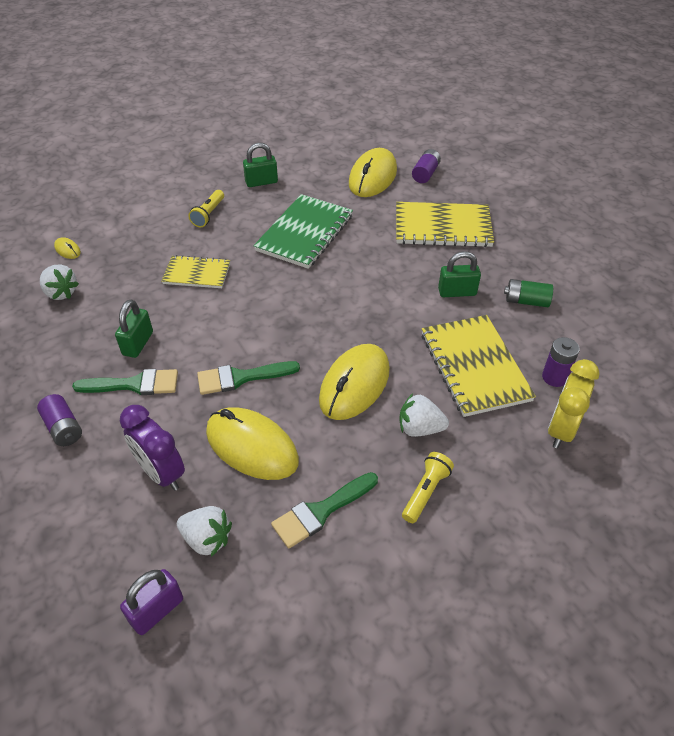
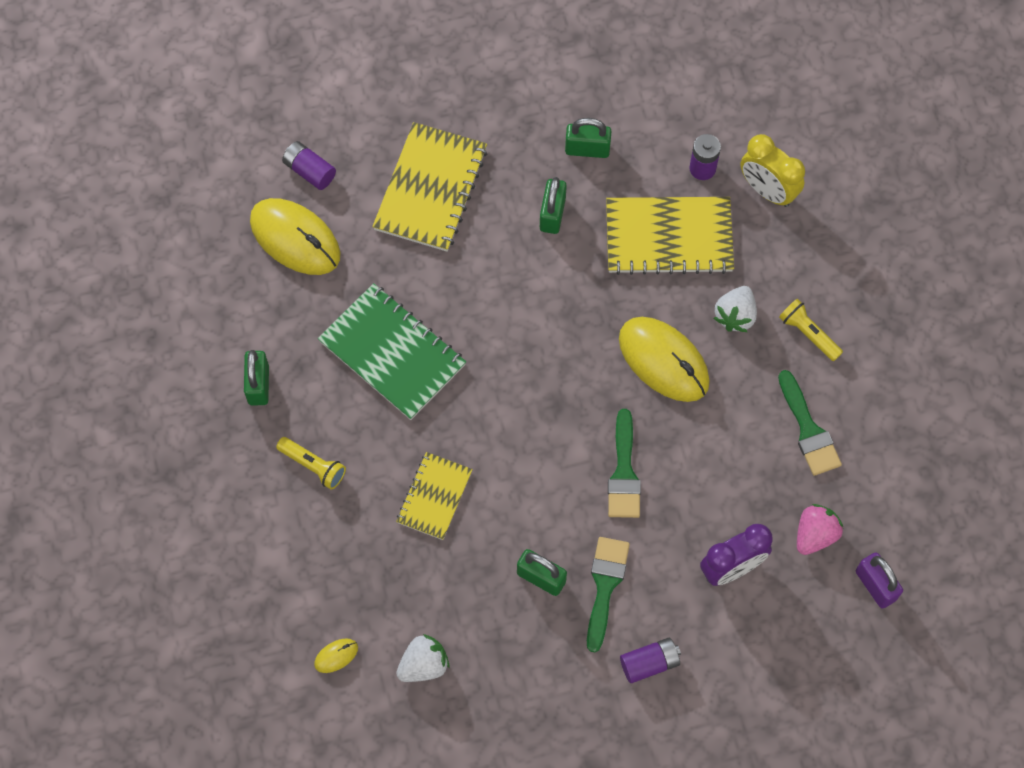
camera: 75 degrees left, 20 degrees up
(207, 539) = (815, 535): white strawberry -> pink strawberry
(251, 447) = (719, 478): yellow mouse -> none
(526, 301) = (587, 149): green battery -> green padlock

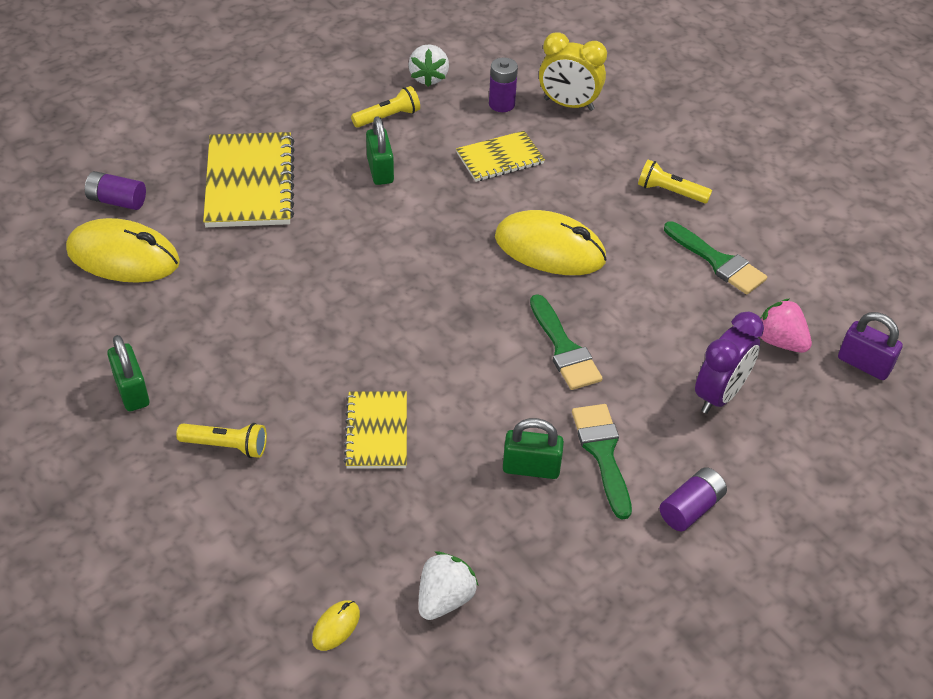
camera: 25 degrees left, 20 degrees down
(392, 353) = (271, 321): green notebook -> none
(587, 149) = (388, 117): green padlock -> yellow flashlight
(669, 237) = (500, 158): yellow notebook -> yellow notebook, size x0.60
(735, 316) = (596, 197): white strawberry -> white strawberry (428, 77)
(815, 535) = (780, 341): pink strawberry -> pink strawberry turned 60 degrees counterclockwise

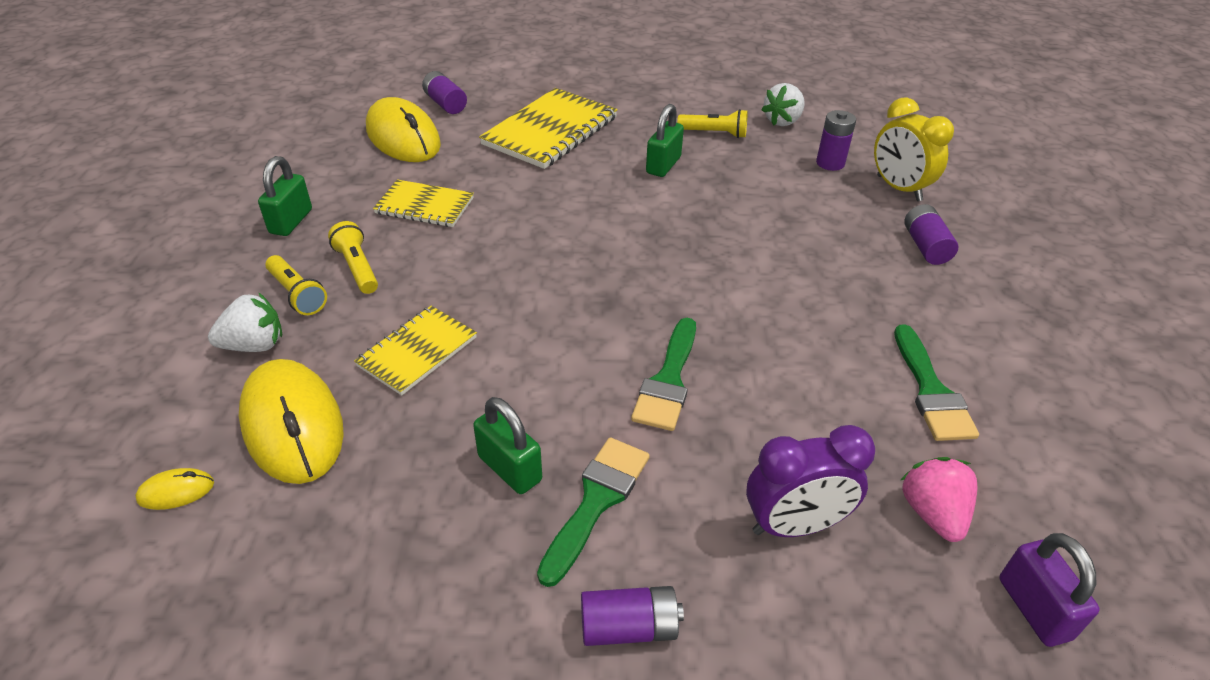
camera: 40 degrees right, 5 degrees down
(444, 599) = (286, 535): white strawberry -> white strawberry (254, 345)
(500, 158) = (782, 200): yellow notebook -> yellow notebook (424, 206)
(550, 249) = (751, 290): yellow mouse -> yellow mouse (293, 425)
(627, 149) = (925, 246): none -> purple battery
(670, 192) = (937, 302): yellow flashlight -> yellow flashlight (357, 268)

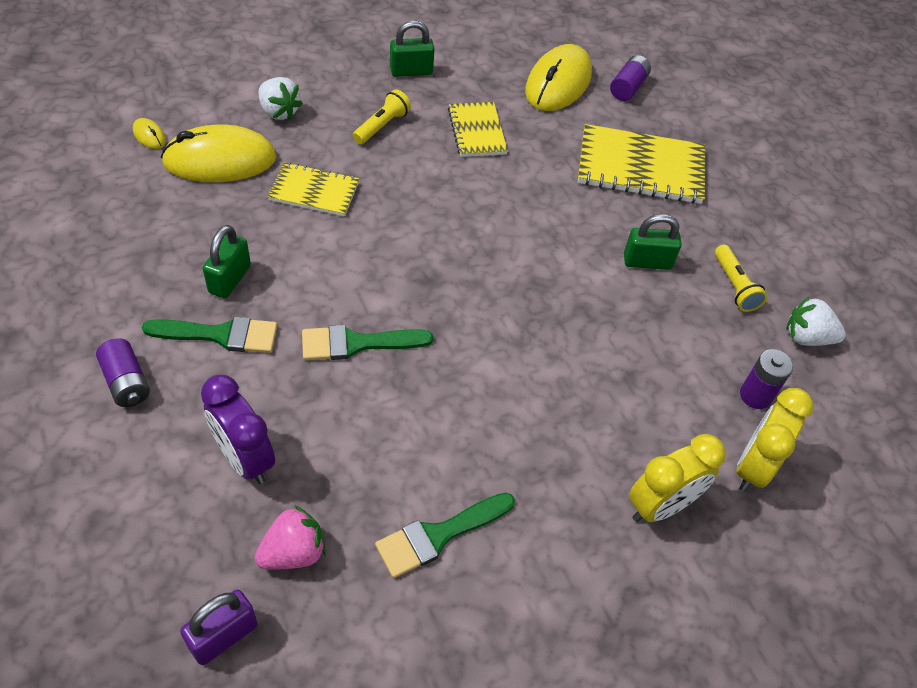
camera: 60 degrees right, 10 degrees up
(293, 425) = (220, 160): yellow mouse -> yellow mouse turned 45 degrees clockwise
(297, 294) = (337, 109): yellow flashlight -> none
(925, 246) = (660, 506): purple battery -> yellow clock

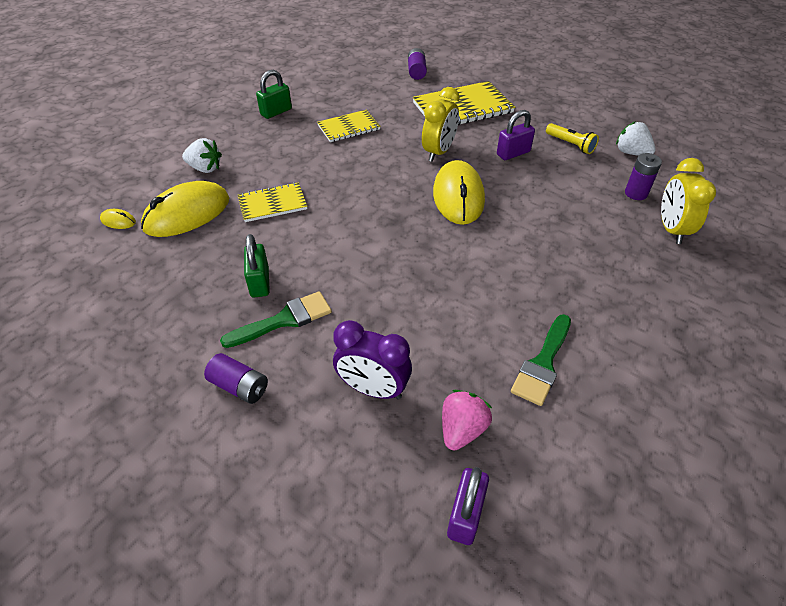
camera: 25 degrees left, 5 degrees down
(357, 343) = (384, 278): green brush -> none
(382, 126) = (285, 148): yellow flashlight -> none
(477, 131) = (349, 127): yellow notebook -> yellow notebook turned 75 degrees counterclockwise
(558, 83) = (374, 84): yellow mouse -> yellow mouse (458, 196)
(647, 261) = (513, 153): green padlock -> purple padlock
(660, 506) = (647, 275): yellow clock -> yellow clock (438, 152)
(807, 337) = (631, 153): white strawberry -> white strawberry turned 60 degrees clockwise

